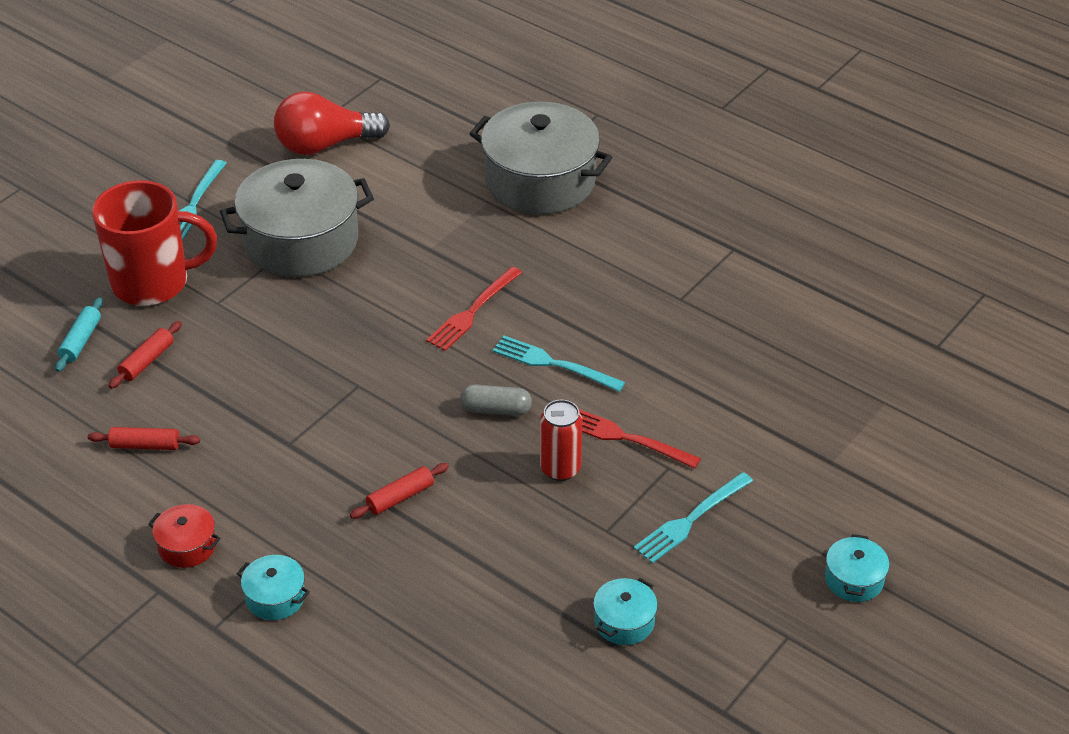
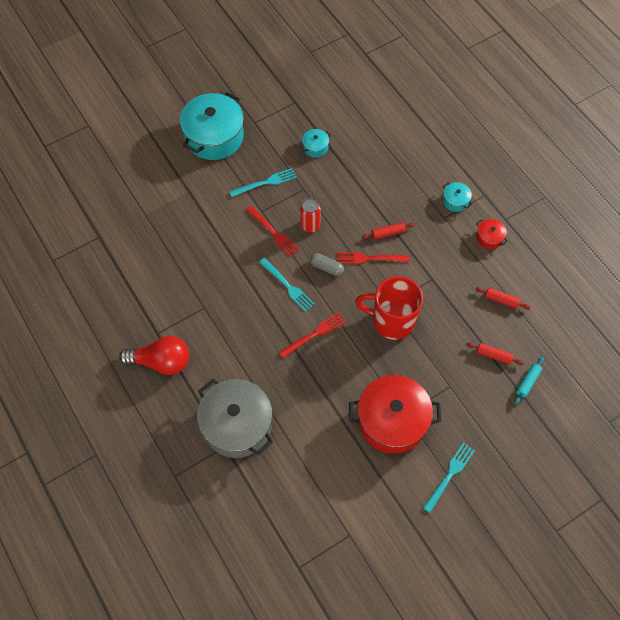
camera: 160 degrees left, 20 degrees up
(147, 361) = (494, 355): red rolling pin -> red rolling pin turned 60 degrees clockwise
(153, 282) = (483, 414): red mug -> red mug (391, 320)
(301, 241) = (392, 420): grey pot -> red pot
(325, 145) = (356, 506): red light bulb -> red light bulb (161, 361)
(421, 445) = (369, 258): none -> red fork
(854, 579) = (214, 136): turquoise pot -> turquoise pot, size x2.32

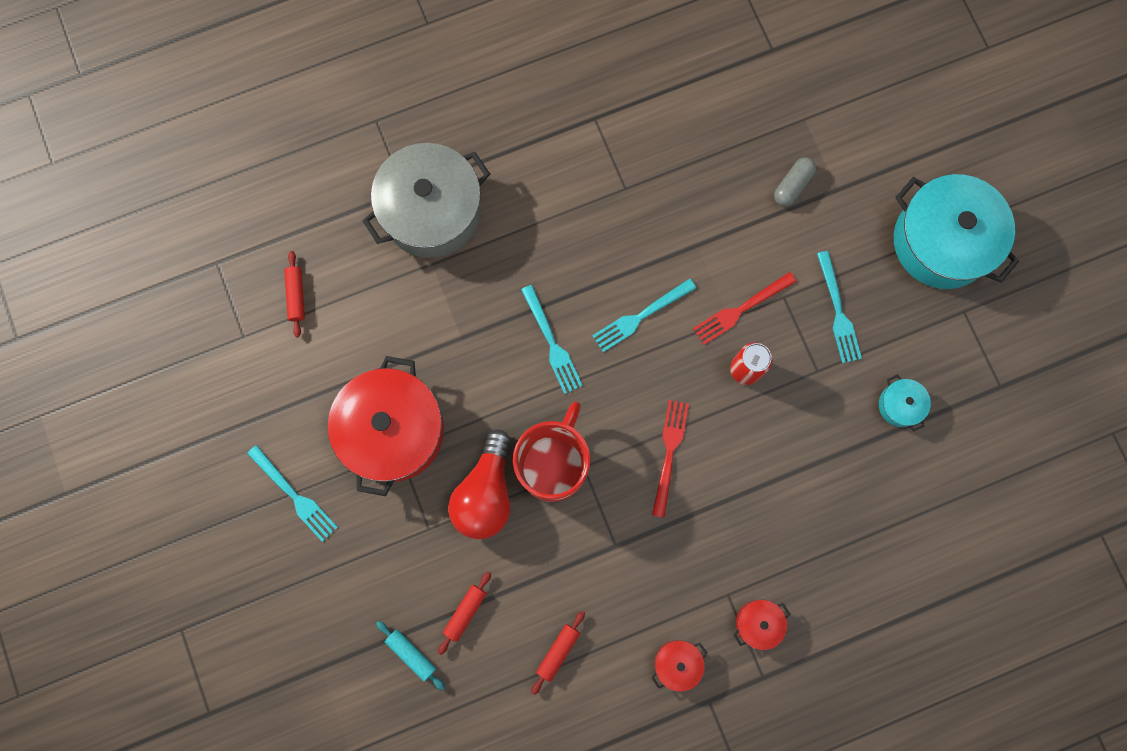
camera: 100 degrees right, 15 degrees up
(161, 361) = (548, 120): red light bulb -> red light bulb (485, 493)
(315, 334) = (552, 343): red fork -> turquoise fork
(326, 267) = (664, 382): grey capsule -> grey capsule (792, 185)
(388, 233) = (712, 493): red rolling pin -> red rolling pin (296, 296)
(455, 201) = (758, 623): turquoise pot -> red pot

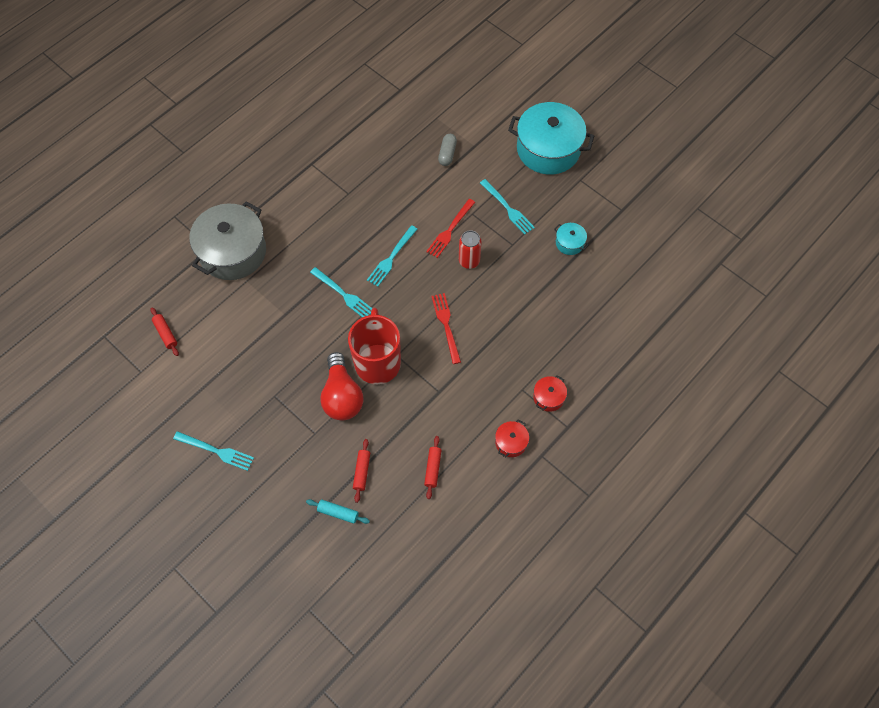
camera: 25 degrees left, 15 degrees down
(392, 430) = (264, 385): red pot -> none

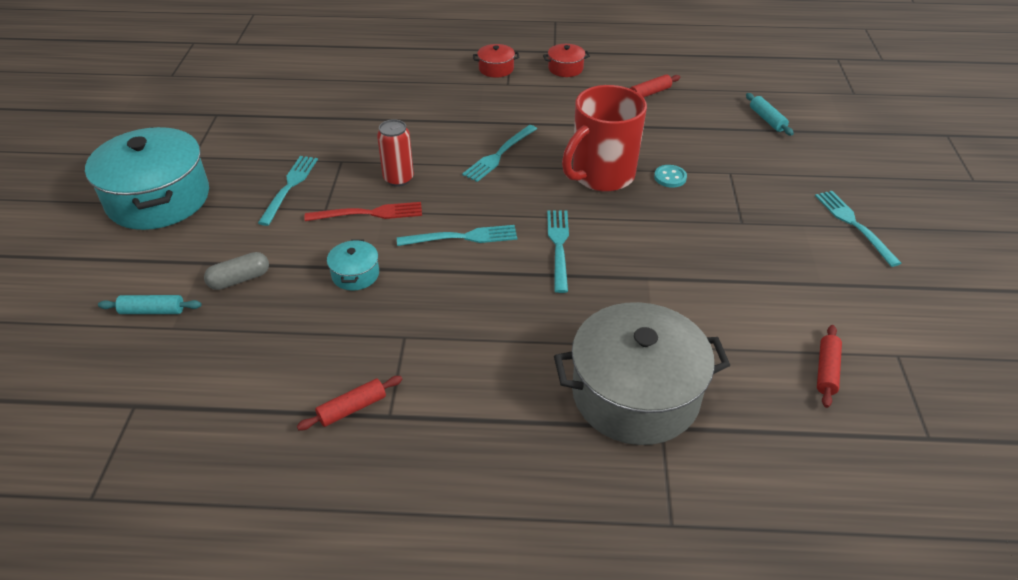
camera: 130 degrees left, 20 degrees down
(342, 396) = (670, 177): red light bulb -> turquoise button
(362, 472) = (715, 126): red rolling pin -> red rolling pin (352, 408)
(446, 325) = (499, 155): red fork -> turquoise fork
(455, 115) = (152, 311): none -> turquoise rolling pin
(569, 243) = (298, 127): turquoise pot -> turquoise pot (355, 274)

